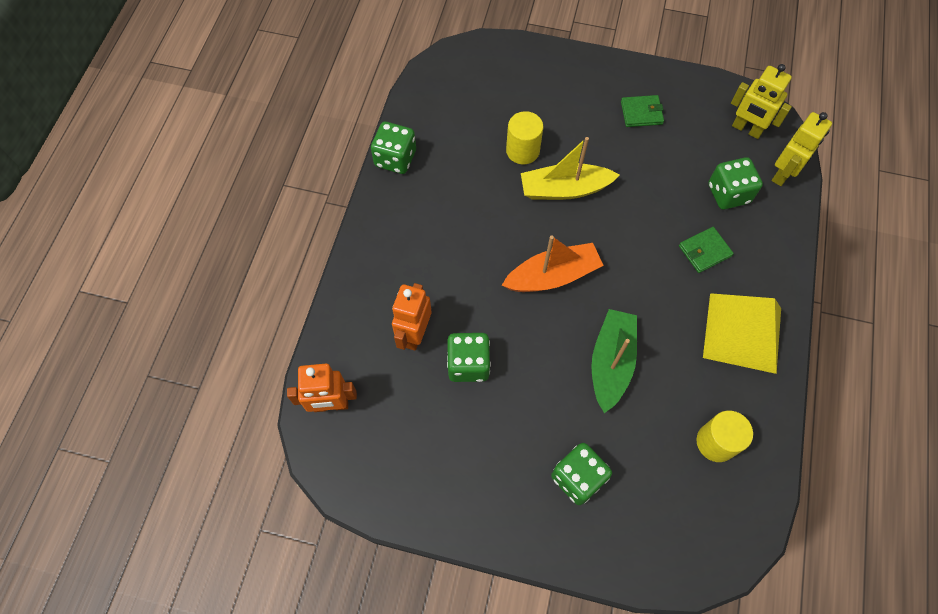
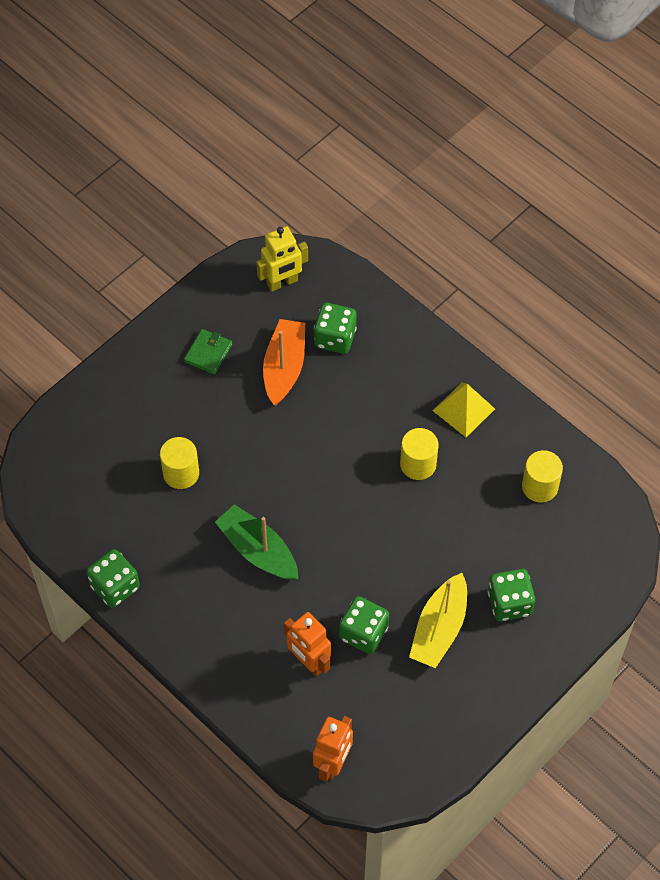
camera: 60 degrees left, 5 degrees down
(552, 276) = (323, 521): orange boat -> orange boat (284, 367)
(564, 189) = (245, 462): yellow boat -> yellow boat (439, 628)
(611, 363) = (429, 522): green boat -> green boat (258, 550)
(660, 323) = (418, 464): none -> yellow cylinder
(704, 251) = (376, 390): green wallet -> none
(742, 332) = (463, 409): yellow pyramid -> yellow pyramid, size x0.66
(783, 174) = (344, 285): yellow robot -> none

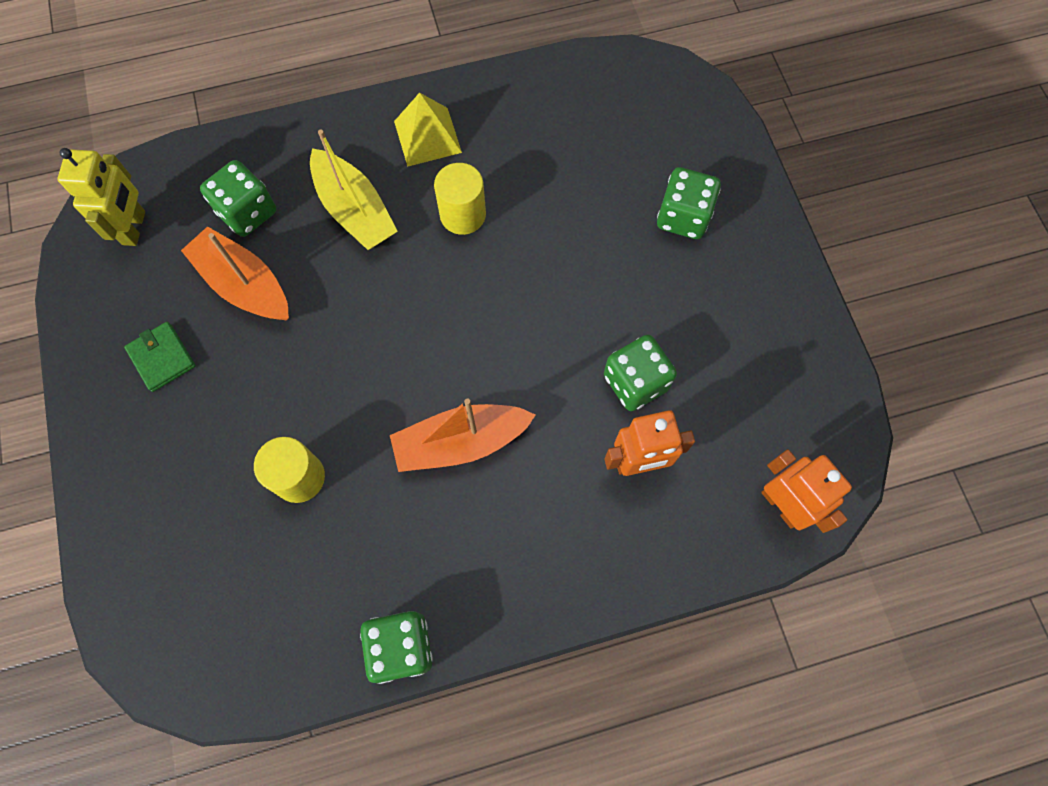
camera: 60 degrees left, 10 degrees up
(258, 550) = (460, 442): green boat -> orange boat
(439, 628) = (674, 301): yellow boat -> yellow boat (354, 210)
(540, 486) = (565, 117): yellow cylinder -> none

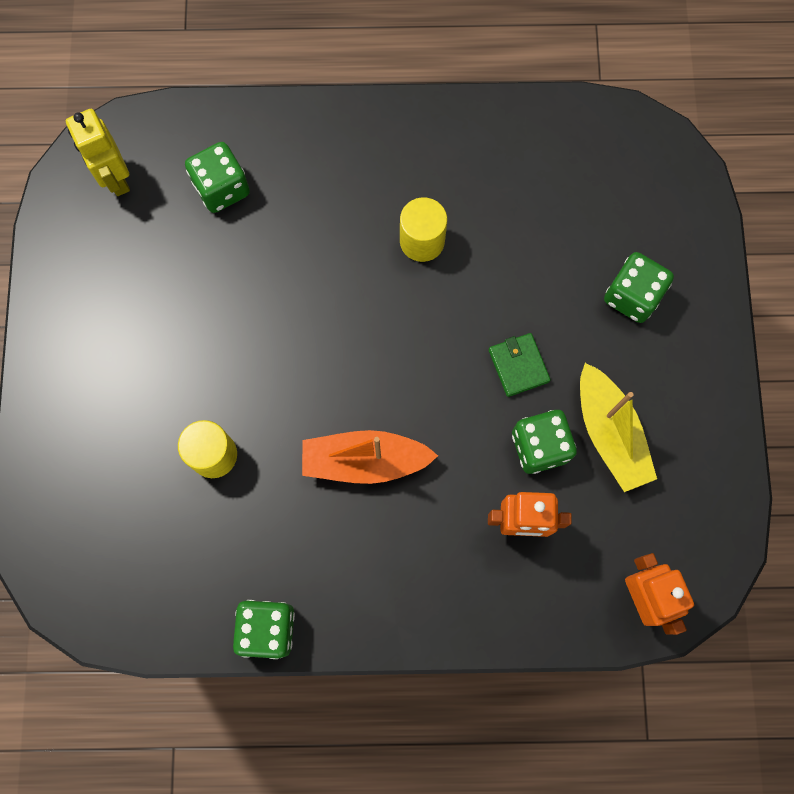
camera: 15 degrees right, 5 degrees up
(134, 228) = (116, 178): yellow robot -> yellow robot turned 135 degrees clockwise
(162, 358) = (116, 311): green wallet -> green wallet (518, 365)
(244, 285) = (204, 260): orange boat -> none
(354, 210) = (321, 211): yellow boat -> yellow boat (609, 433)
(427, 137) = (408, 152): yellow pyramid -> none

